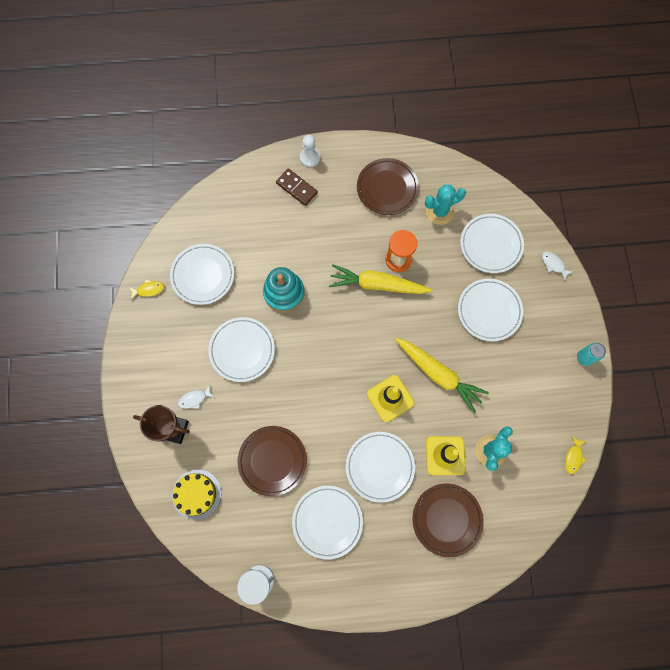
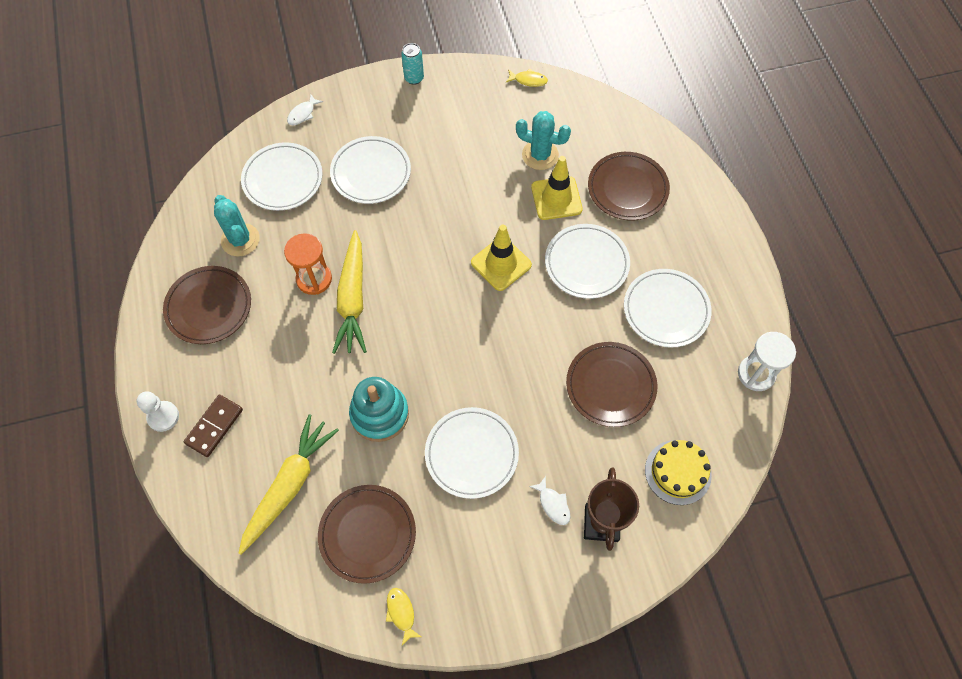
camera: 100 degrees left, 10 degrees down
(203, 275) = (367, 534): white plate -> brown plate
(438, 374) = (460, 216): yellow carrot -> yellow carrot (289, 486)

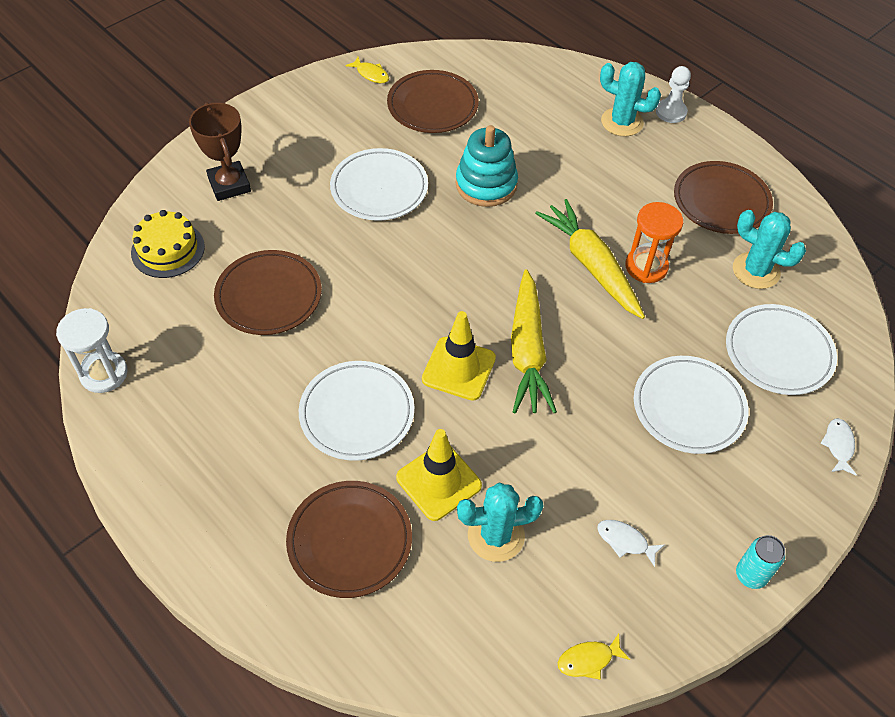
camera: 150 degrees right, 10 degrees down
(214, 426) = (622, 122): brown domino -> turquoise cactus
(289, 486) = (523, 110): yellow carrot -> yellow carrot (527, 351)
(553, 504) = (281, 181): white fish -> white fish (625, 541)
(666, 310) = (235, 400): white plate -> none

